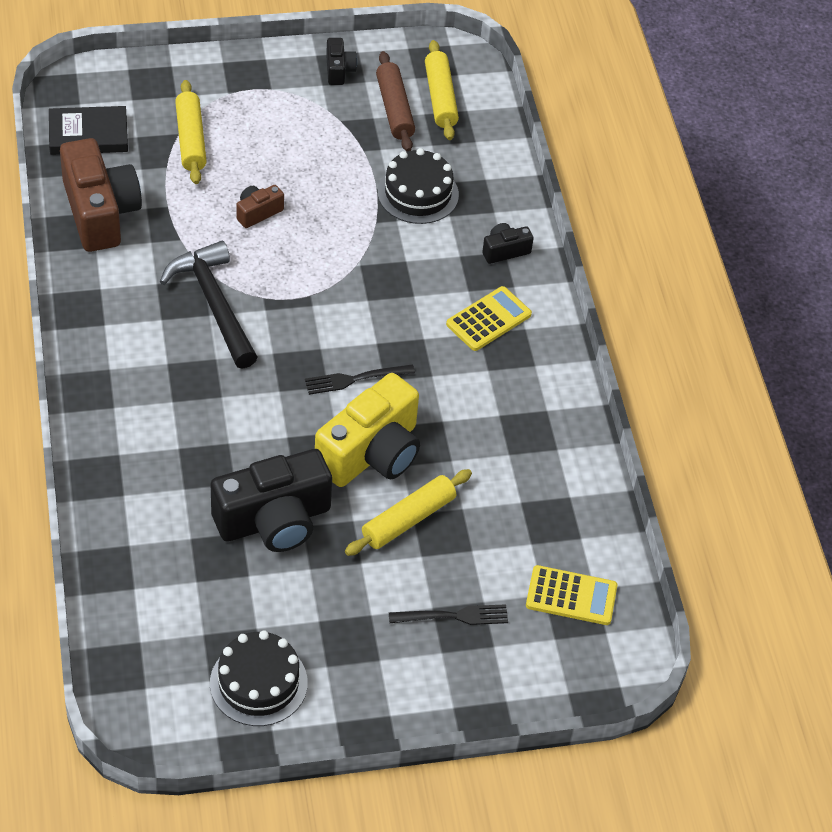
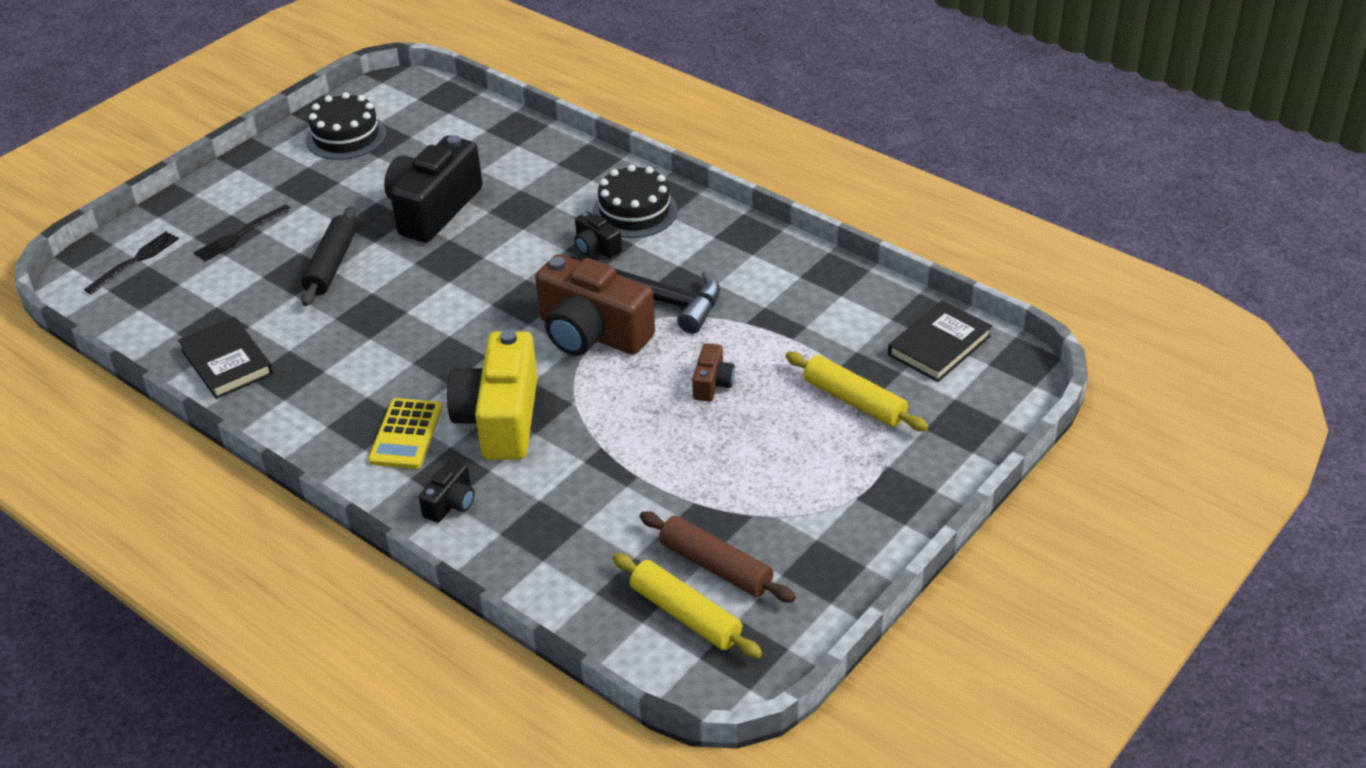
camera: 145 degrees right, 10 degrees down
(100, 212) = (835, 299): brown camera -> brown camera (592, 333)
(339, 70) = (822, 566): black camera -> black camera (596, 247)
(355, 379) = (474, 321): black fork -> black fork (135, 261)
(371, 453) = (405, 285): yellow camera -> yellow camera (500, 419)
(408, 519) = (331, 265): yellow rolling pin -> black rolling pin
(418, 193) = (592, 498): black cake -> black cake (634, 211)
(563, 476) = (227, 362): none -> black book
(571, 596) = (154, 294): yellow calculator -> none

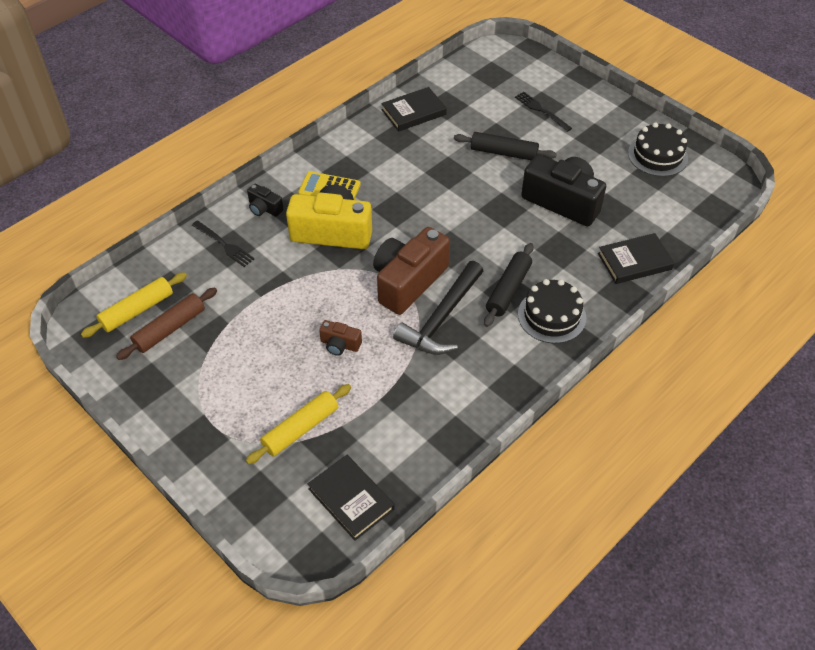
camera: 95 degrees right, 10 degrees up
(135, 261) = (519, 69): black fork -> black fork (224, 245)
(538, 153) = (634, 261): none -> black book
(596, 247) = (508, 289): black camera -> black rolling pin

